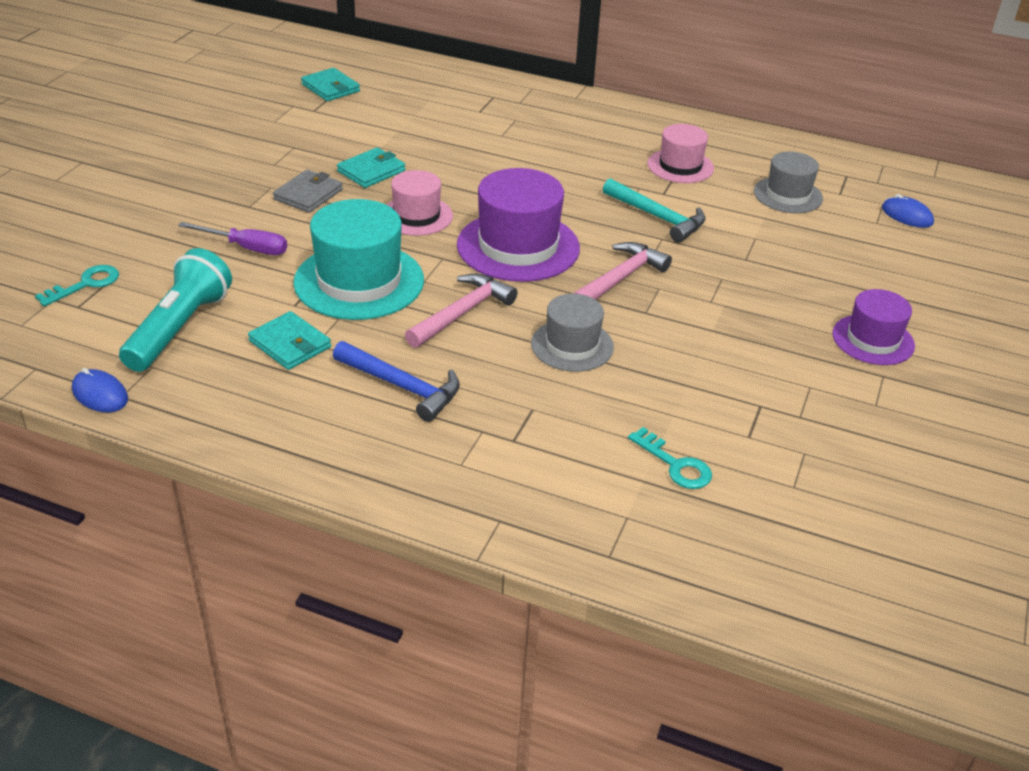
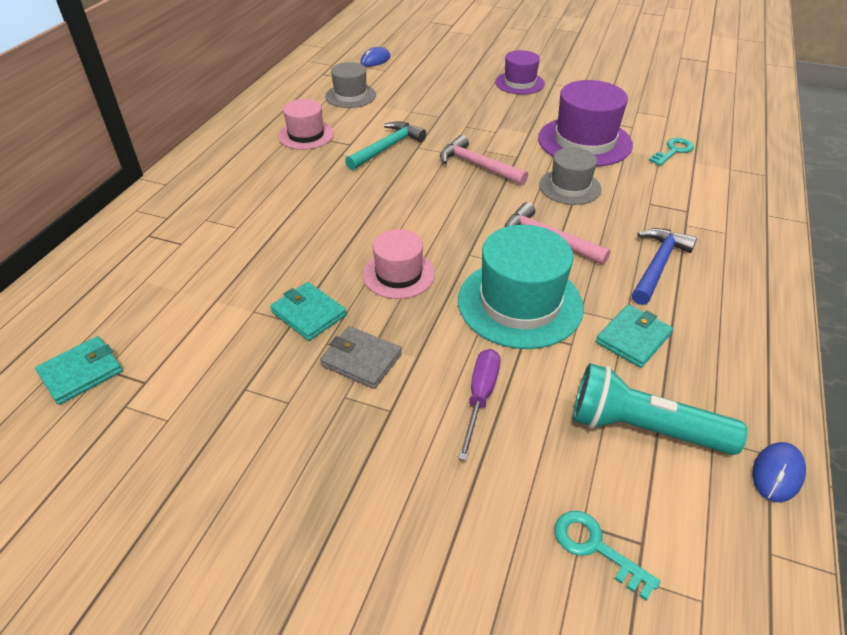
camera: 90 degrees left, 5 degrees up
(518, 246) = (442, 213): purple hat -> purple hat (584, 141)

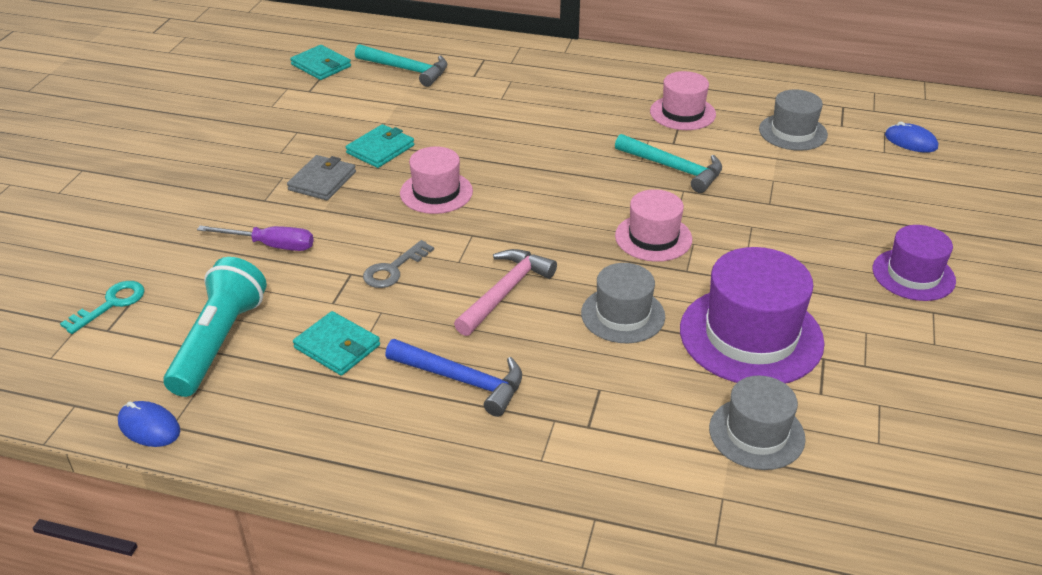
camera: 85 degrees right, 5 degrees down
(139, 293) = (406, 70): none -> turquoise hammer
(477, 165) = (653, 237): pink hammer -> pink hat
(520, 303) = (393, 269): turquoise hat -> grey key
(673, 151) = (756, 433): turquoise key -> grey hat

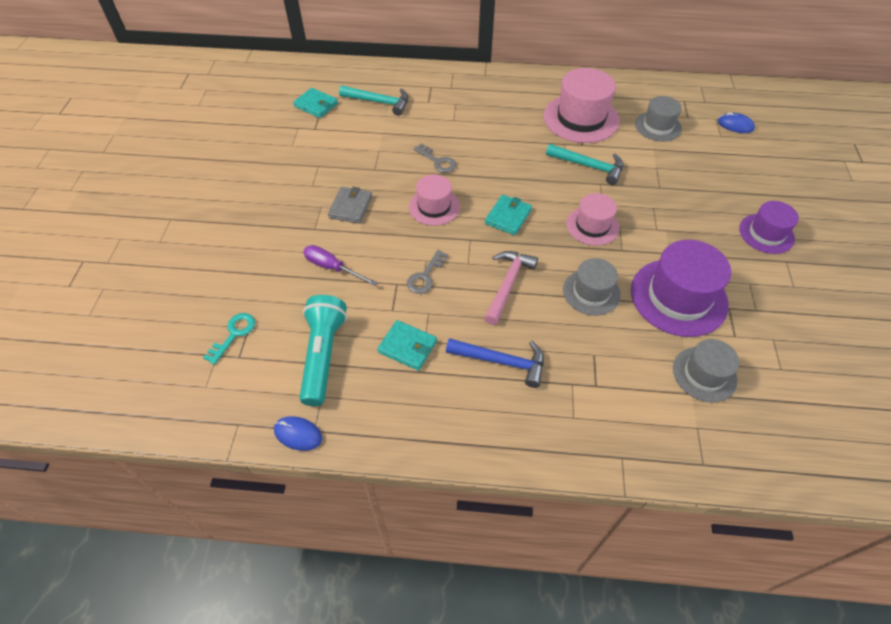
camera: 10 degrees left, 15 degrees up
(271, 245) = (332, 267): purple screwdriver -> purple screwdriver turned 150 degrees counterclockwise
(380, 149) = (383, 174): turquoise wallet -> turquoise wallet (508, 217)
(461, 142) = (438, 161): none -> grey key
(682, 113) = (581, 118): pink hat -> pink hat, size x1.66

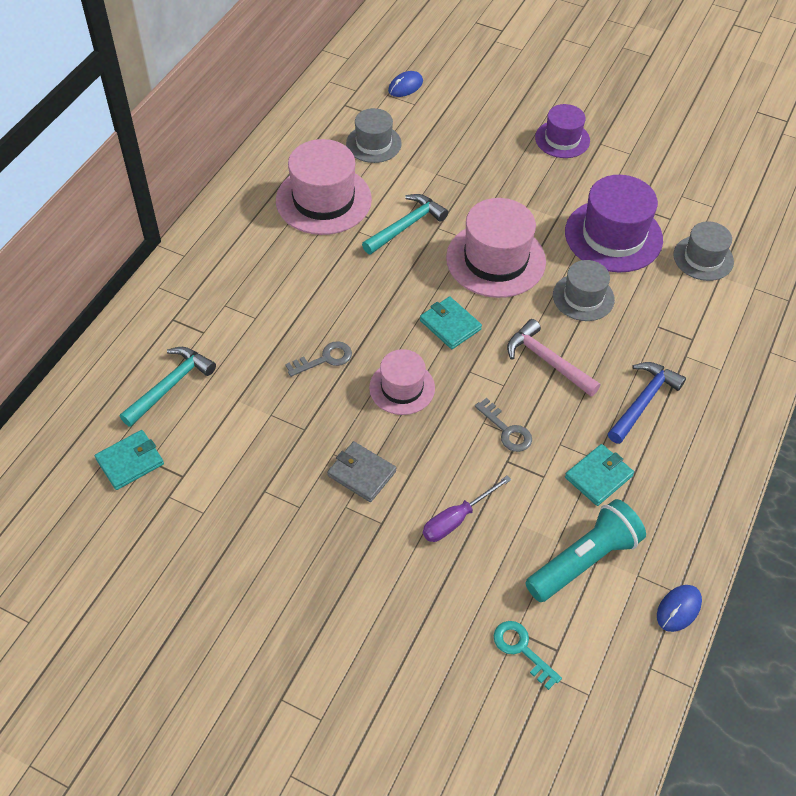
camera: 70 degrees left, 0 degrees up
(323, 355) = (584, 560): turquoise flashlight -> turquoise flashlight turned 120 degrees clockwise
(592, 226) = (495, 260): pink hat -> pink hat, size x1.66

